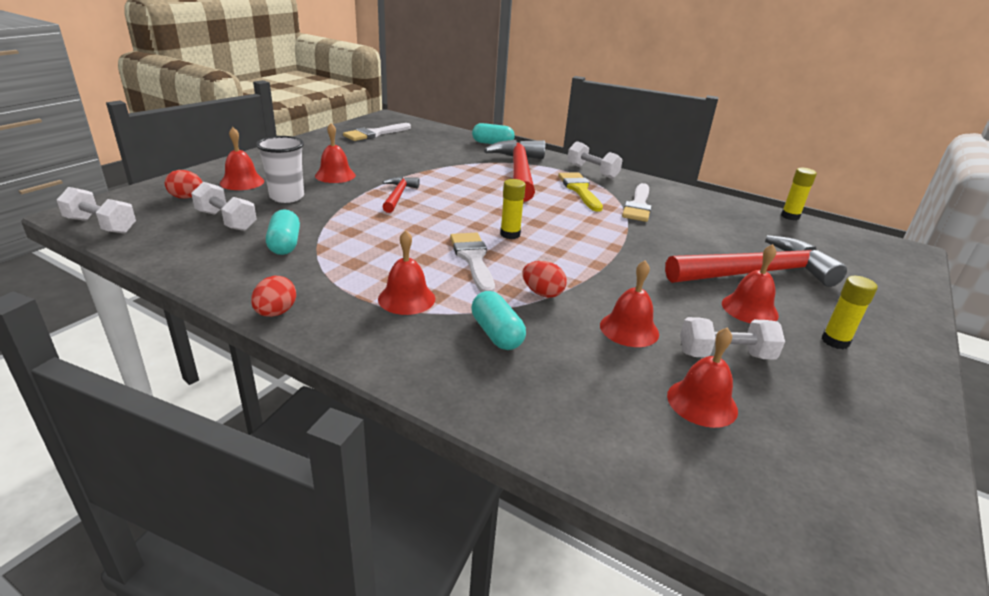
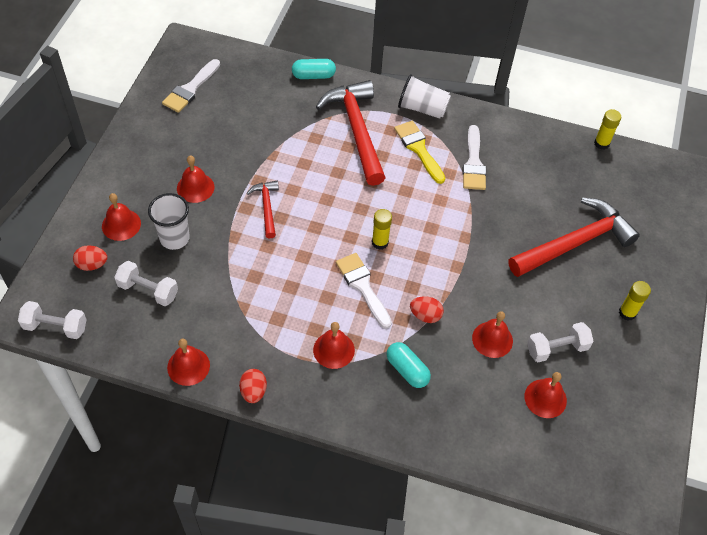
camera: 15 degrees left, 25 degrees up
(285, 244) = (213, 309): turquoise capsule -> none
(592, 171) = (422, 108): white dumbbell -> white cup
(749, 309) = (571, 291): red bell -> red bell (188, 366)

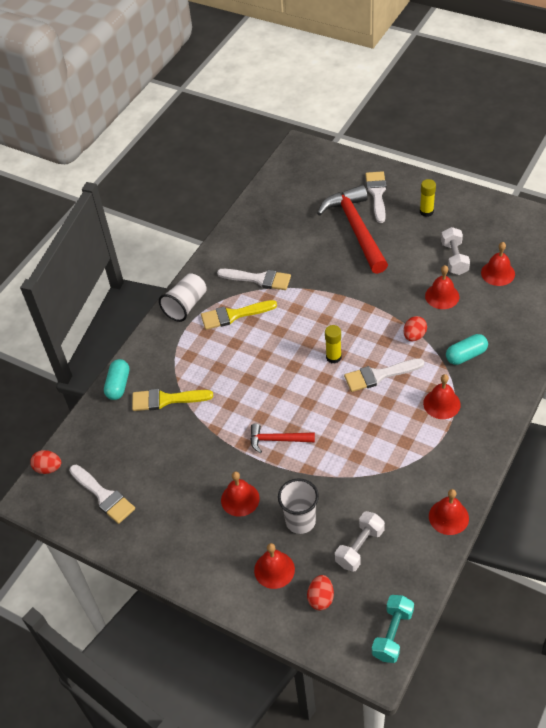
camera: 70 degrees left, 5 degrees down
(55, 327) = (392, 634): white dumbbell -> turquoise dumbbell
(253, 391) = (478, 467): red egg -> red egg (48, 468)
(302, 113) = (166, 400): none -> yellow brush
(356, 130) = (199, 358): red hammer -> none
(601, 143) = (257, 193): yellow glue stick -> none
(640, 258) = (377, 194): none -> white brush

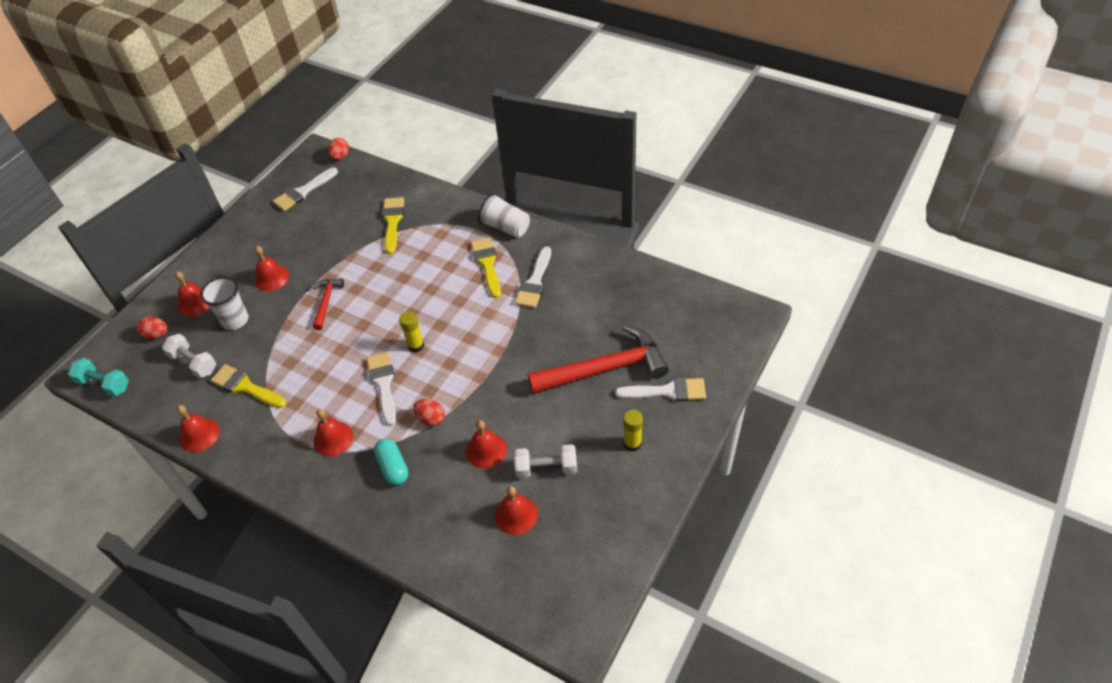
camera: 90 degrees right, 0 degrees up
(118, 385) = (416, 189): turquoise capsule -> none
(388, 489) = (245, 387): none -> yellow brush

